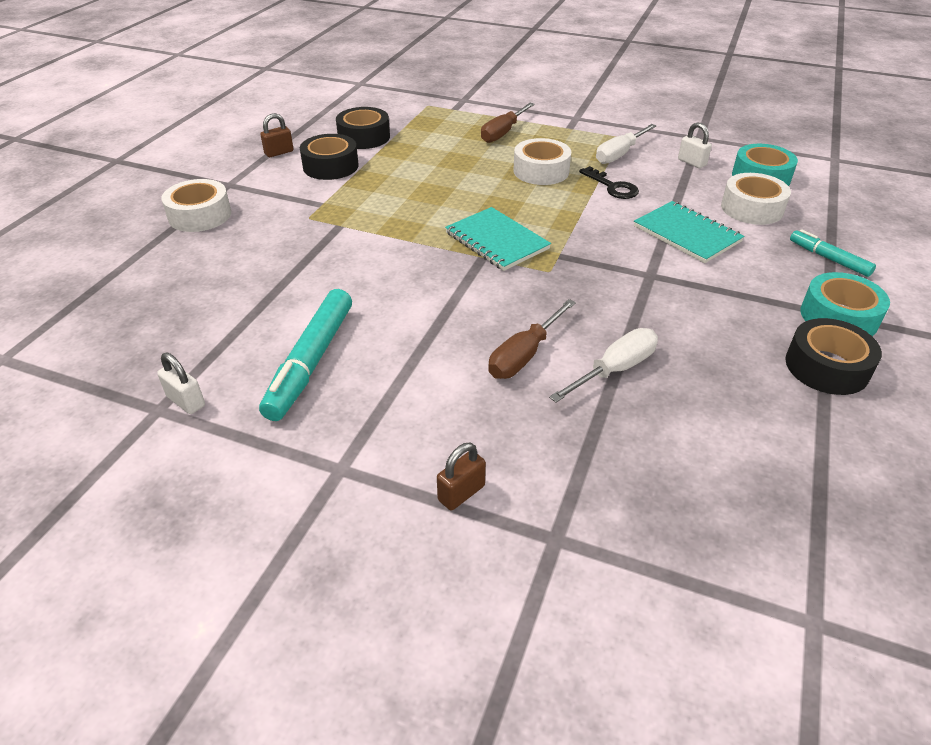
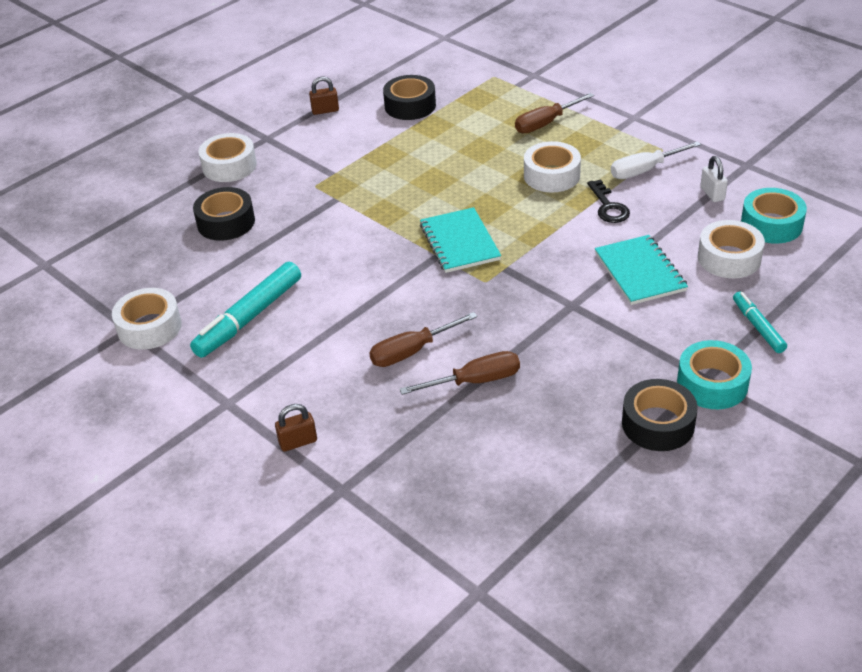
camera: 25 degrees right, 0 degrees up
(186, 401) = (149, 327): white padlock -> white tape
(330, 166) = (362, 134): black tape -> black tape (226, 222)
(615, 369) = (476, 381): white screwdriver -> brown screwdriver

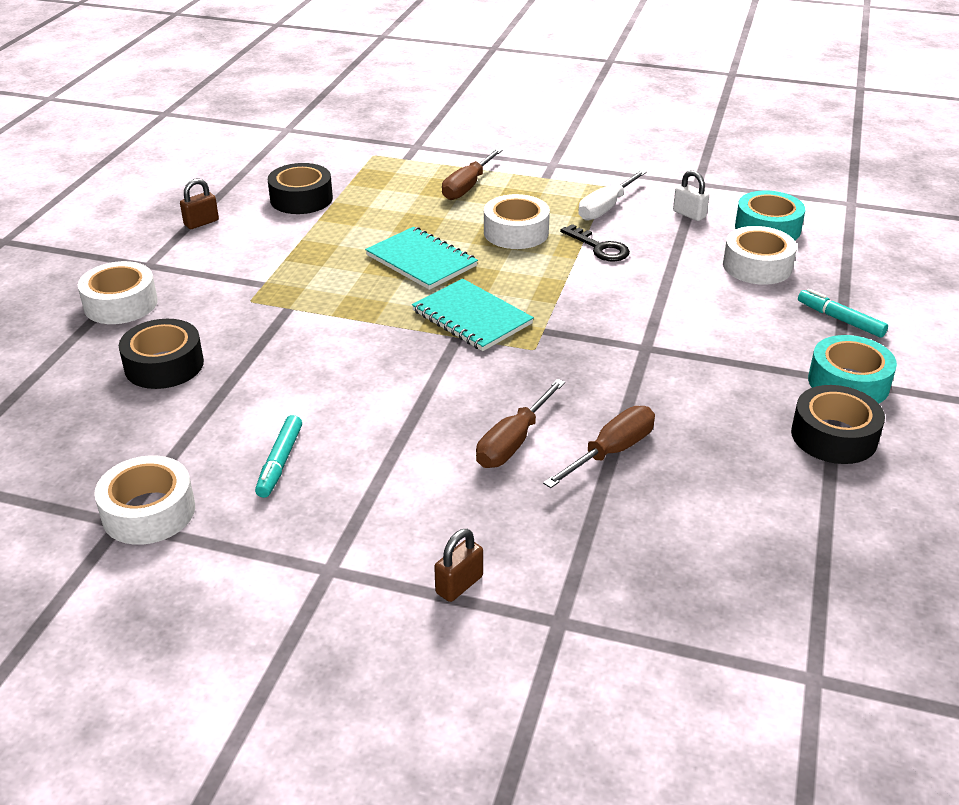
camera: 30 degrees left, 5 degrees down
(249, 317) = (280, 462): turquoise marker -> turquoise marker, size x0.57
(639, 272) = (685, 299): turquoise notebook -> turquoise notebook (421, 261)

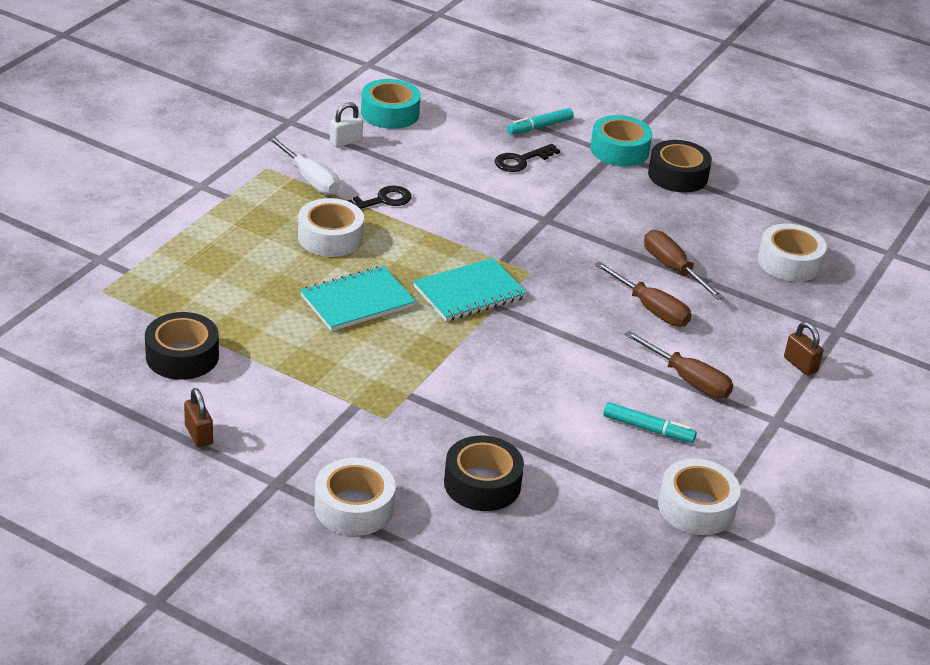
camera: 80 degrees left, 0 degrees up
(467, 187) = (220, 245): brown screwdriver -> brown screwdriver (689, 380)
(753, 316) = (521, 161): none -> black key
(757, 266) = (448, 136): white tape -> white tape (789, 262)

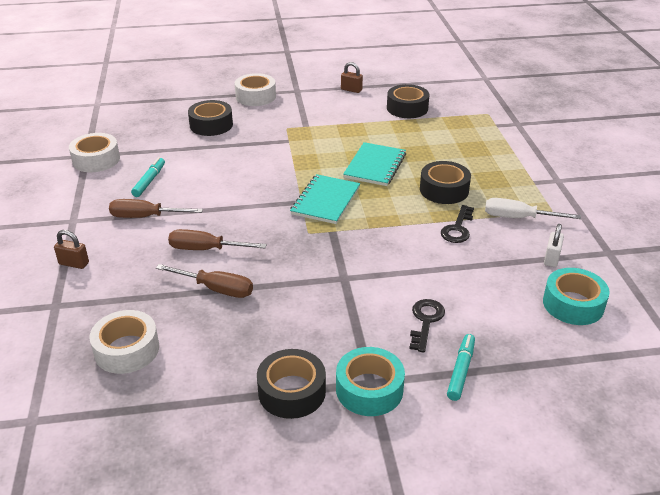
camera: 145 degrees right, 0 degrees up
(330, 237) = (444, 190): white tape -> black tape
(648, 429) = (149, 181): turquoise marker -> turquoise marker turned 120 degrees clockwise

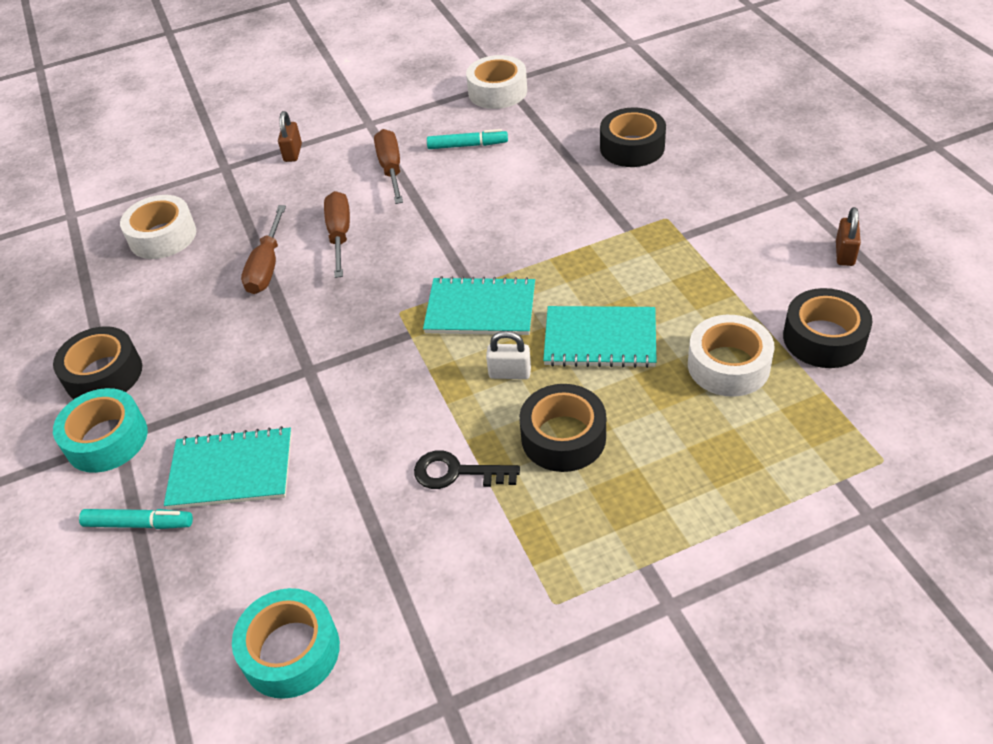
camera: 80 degrees right, 10 degrees up
(255, 96) = (744, 160): white tape -> white tape (728, 365)
(425, 321) = (231, 471): black key -> turquoise notebook
(517, 218) = (514, 551): white screwdriver -> none
(551, 258) = (406, 612): white padlock -> white padlock (510, 373)

